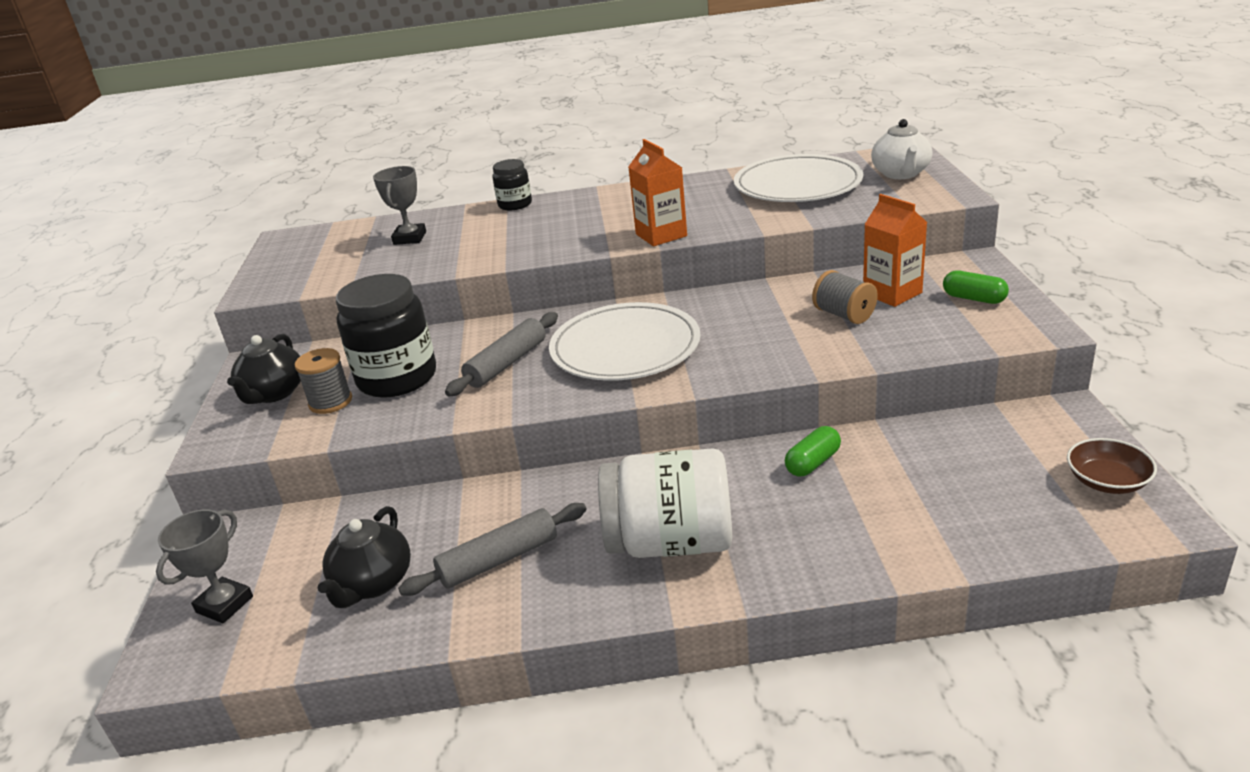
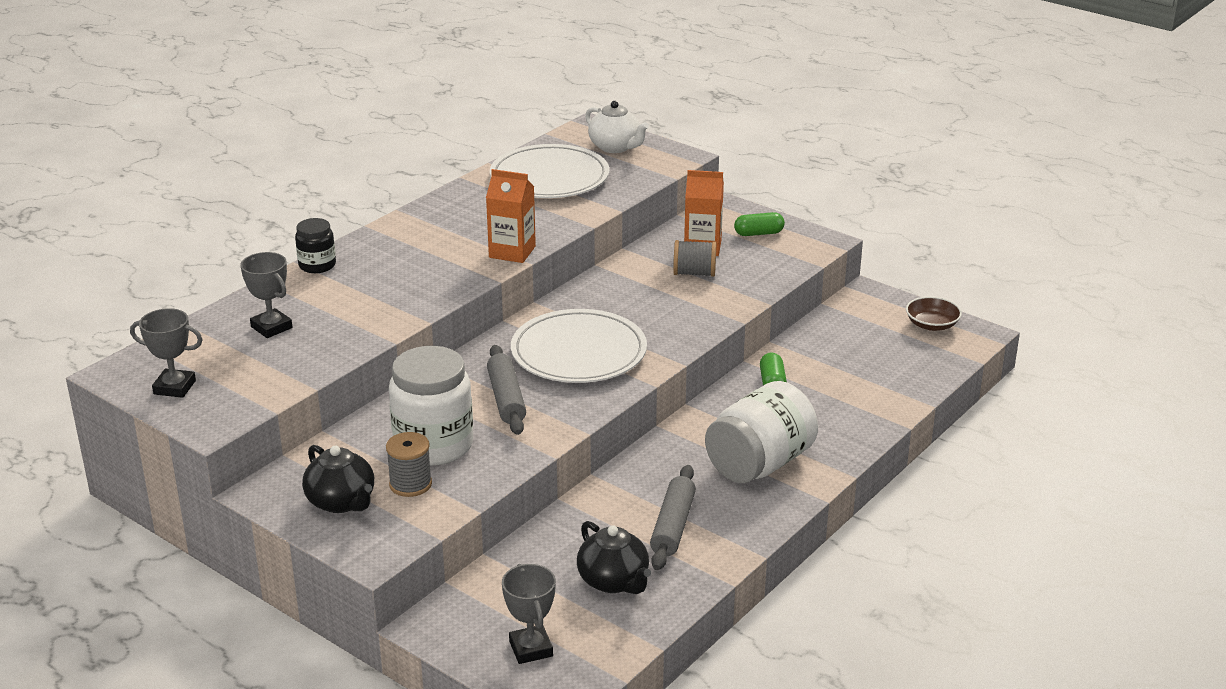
camera: 50 degrees left, 0 degrees up
(289, 258) = (174, 387): none -> grey trophy
(397, 378) = (433, 445): black jar -> white jar

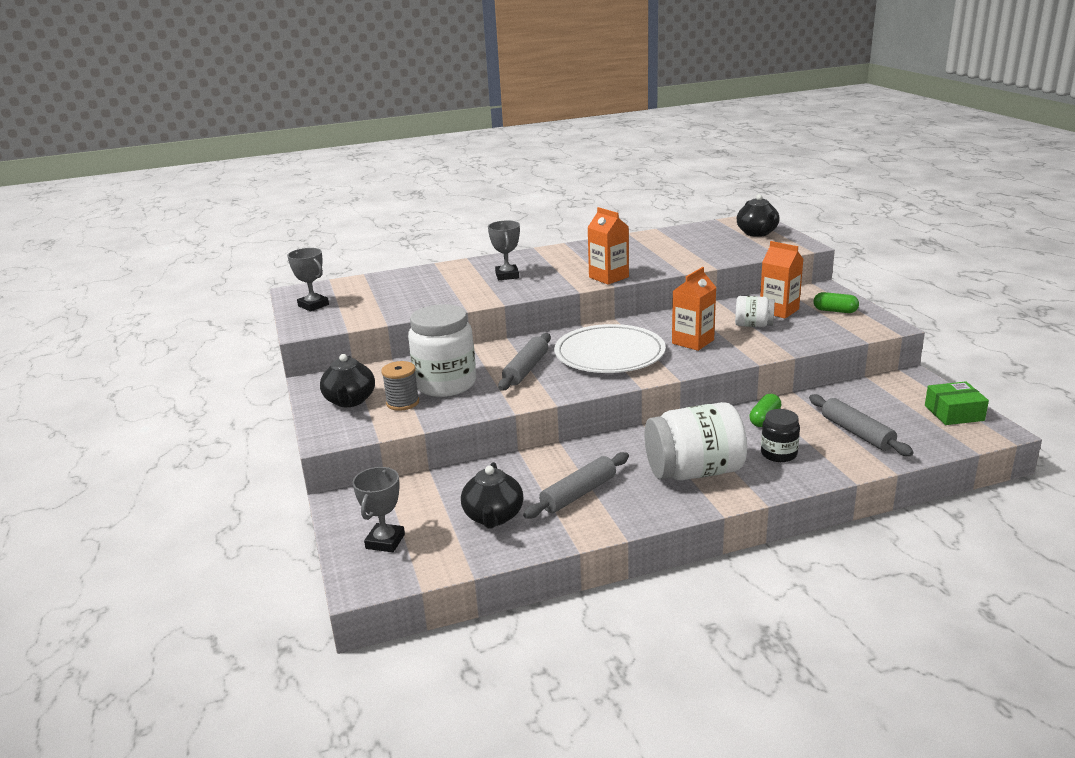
camera: 35 degrees right, 5 degrees down
(271, 327) = (407, 287): grey trophy -> grey trophy (507, 275)
(317, 265) = (477, 262): black jar -> black jar (778, 454)
(549, 177) = (688, 242): white plate -> none
(615, 147) = (757, 233): white teapot -> black teapot
(652, 312) = (693, 341): none -> orange carton
(694, 273) = (753, 325): grey spool -> white jar
(867, 373) = (857, 433): none -> grey rolling pin
(932, 325) = (954, 413): brown bowl -> green box

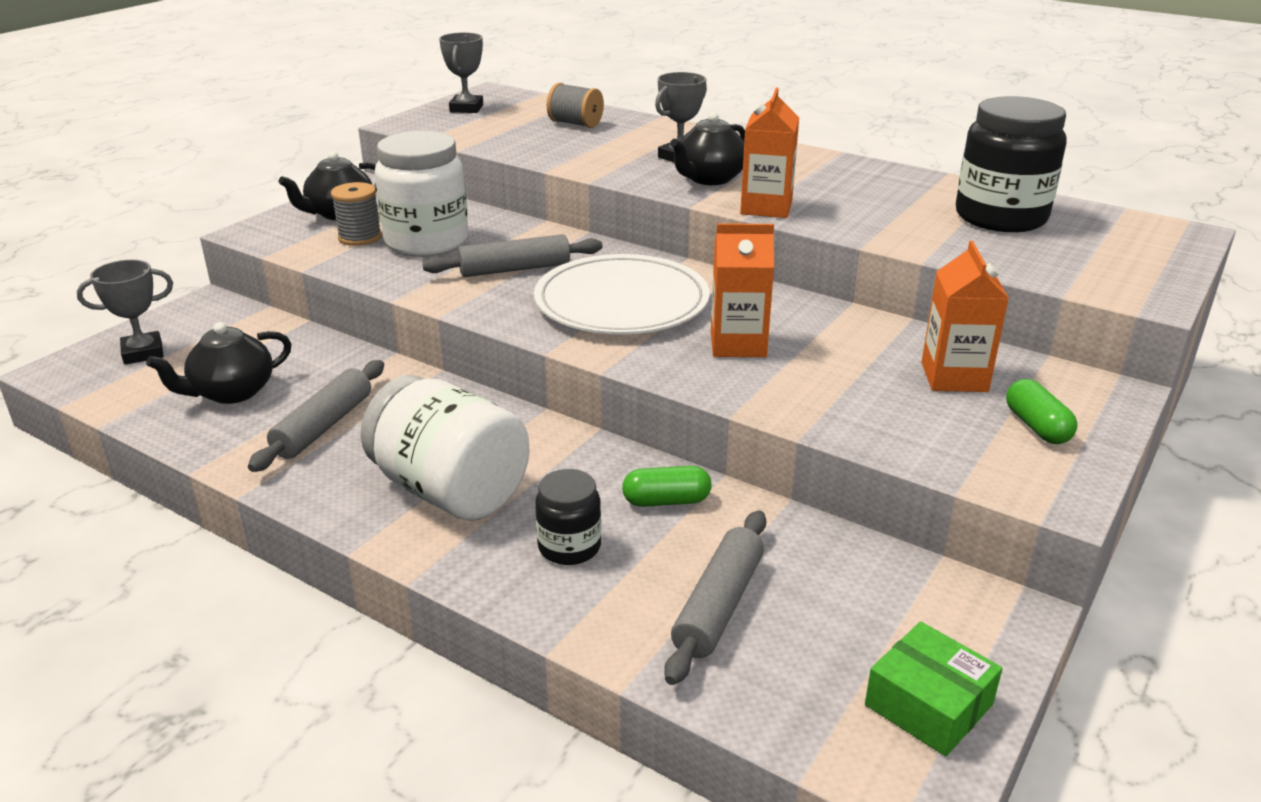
camera: 50 degrees right, 5 degrees up
(404, 285) = (575, 123): none -> grey spool
(578, 494) = (323, 426): grey rolling pin -> grey rolling pin turned 75 degrees counterclockwise
(692, 240) = (1000, 217): none -> black jar
(753, 325) = (865, 372): white jar -> none
(757, 233) = (1129, 251): black teapot -> black teapot (709, 179)

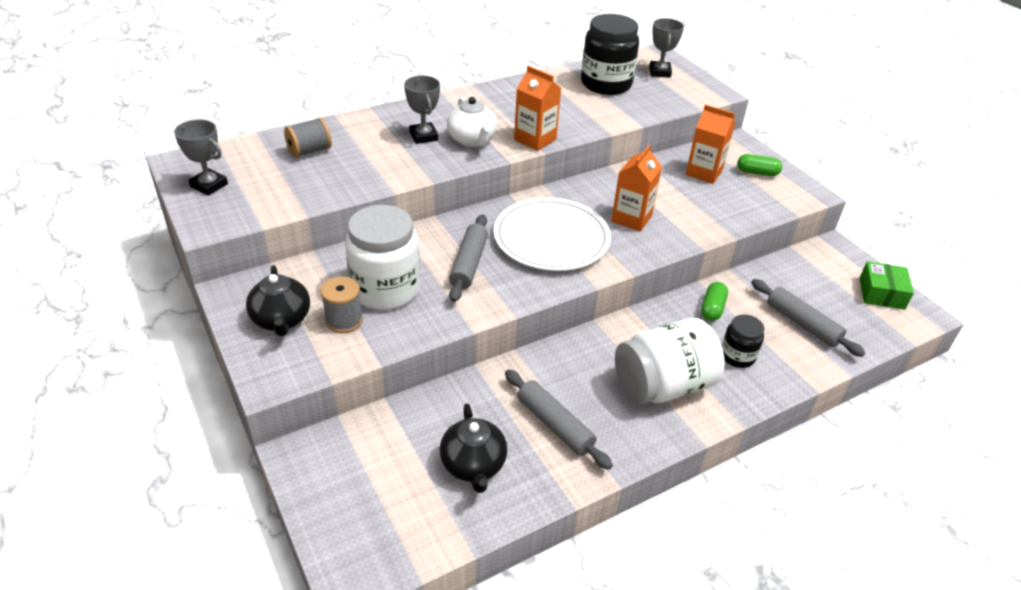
camera: 65 degrees left, 10 degrees up
(143, 353) = (363, 512): grey trophy -> grey trophy (659, 72)
(709, 179) = (472, 140): black teapot -> white teapot
(928, 705) = (881, 293): green box -> green box turned 60 degrees counterclockwise

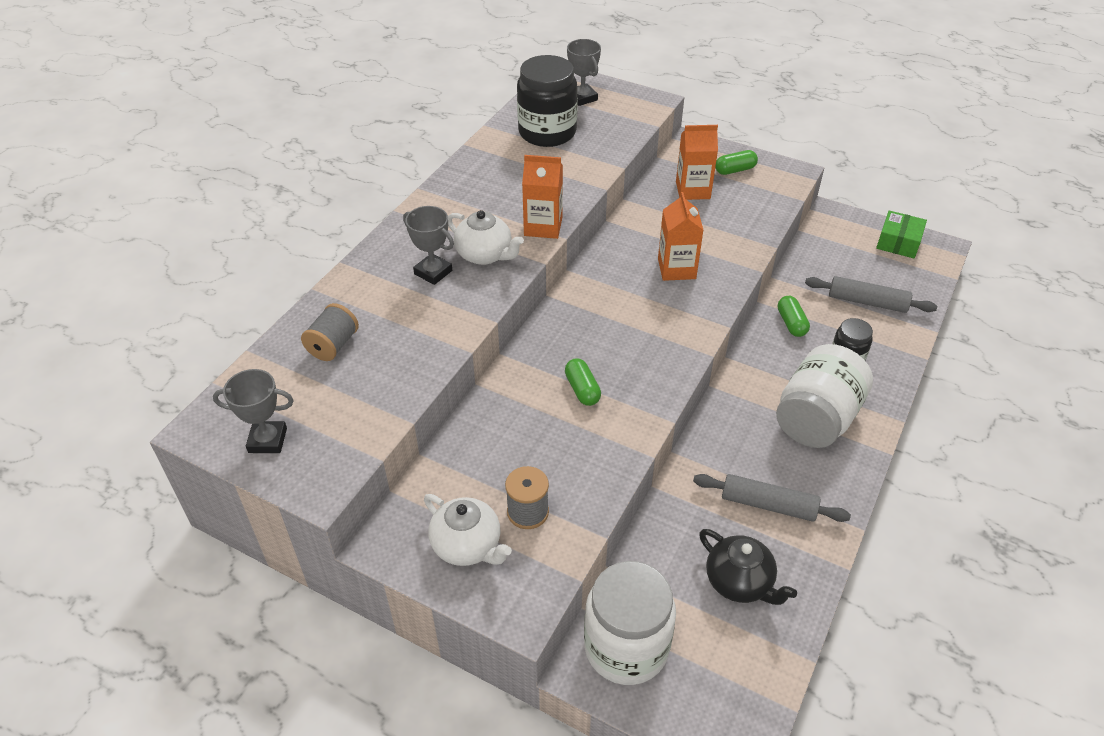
camera: 30 degrees left, 5 degrees up
(281, 320) = (467, 546): black teapot -> white teapot
(385, 289) = (533, 458): white jar -> white jar (626, 647)
(469, 264) = (582, 389): grey rolling pin -> green capsule
(551, 238) = (628, 324): white plate -> none
(881, 293) = (898, 242): green box -> green box turned 45 degrees clockwise

